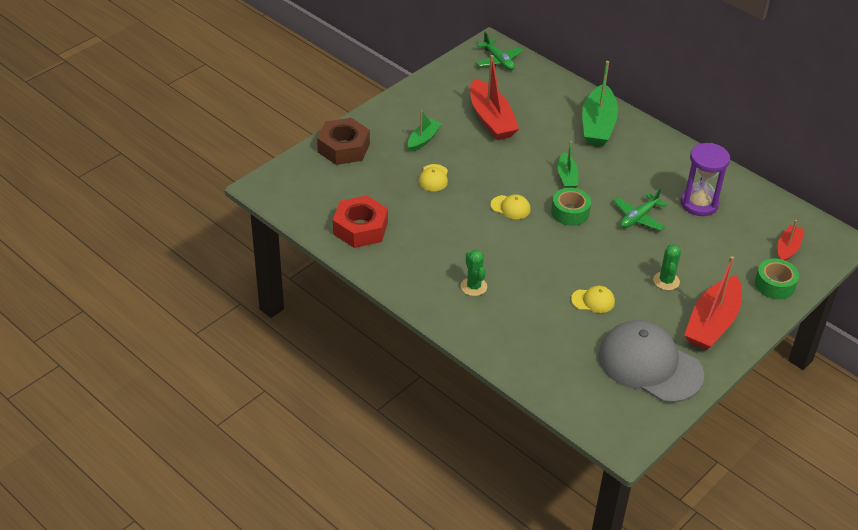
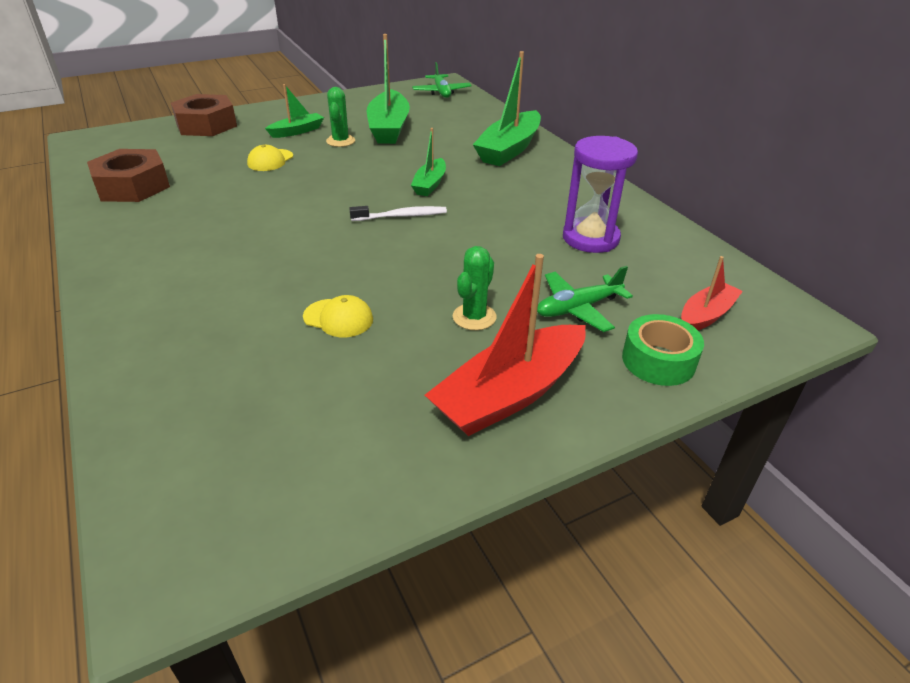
camera: 20 degrees right, 5 degrees down
(360, 228) = (133, 186): red nut -> brown nut
(473, 286) = (190, 266): green cactus -> green cactus (340, 141)
(491, 119) = (389, 128): red boat -> green boat
(510, 207) = (330, 199): yellow cap -> none
(570, 212) = (401, 216): green tape -> white toothbrush
(638, 217) = (491, 237): green plane -> green plane (578, 308)
(649, 365) = (345, 435): grey cap -> none

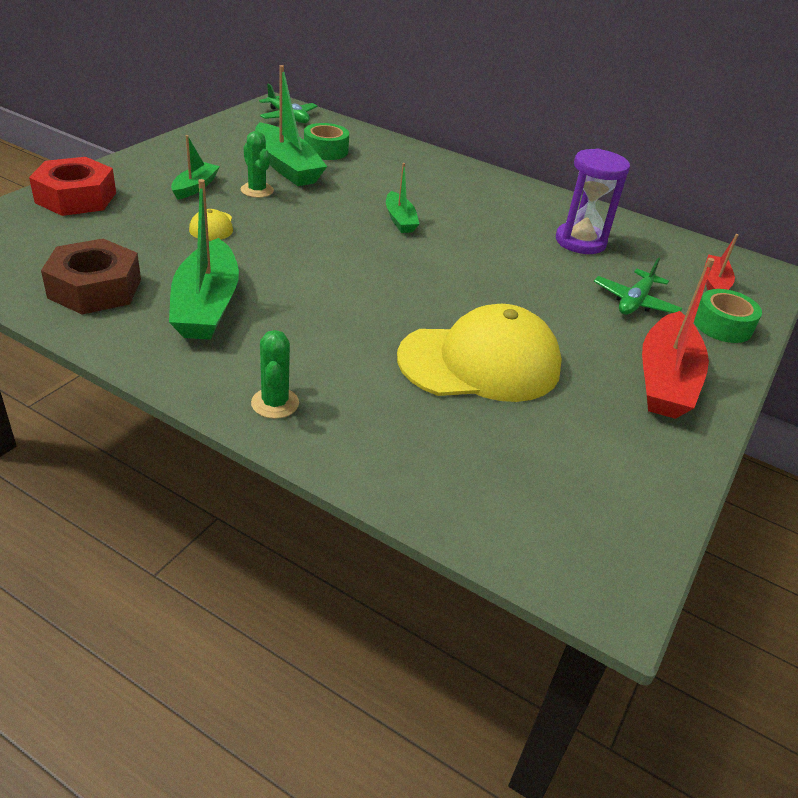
camera: 35 degrees left, 0 degrees up
(206, 125) = (76, 197): brown nut -> red nut
(338, 318) = (480, 362): yellow cap -> yellow cap, size x2.38
(401, 216) = (414, 257): white toothbrush -> none
(439, 120) = (326, 150): none -> green tape
(474, 317) = (576, 330): green cactus -> green cactus (275, 403)
(509, 149) = (425, 170): green boat -> green boat (207, 305)

